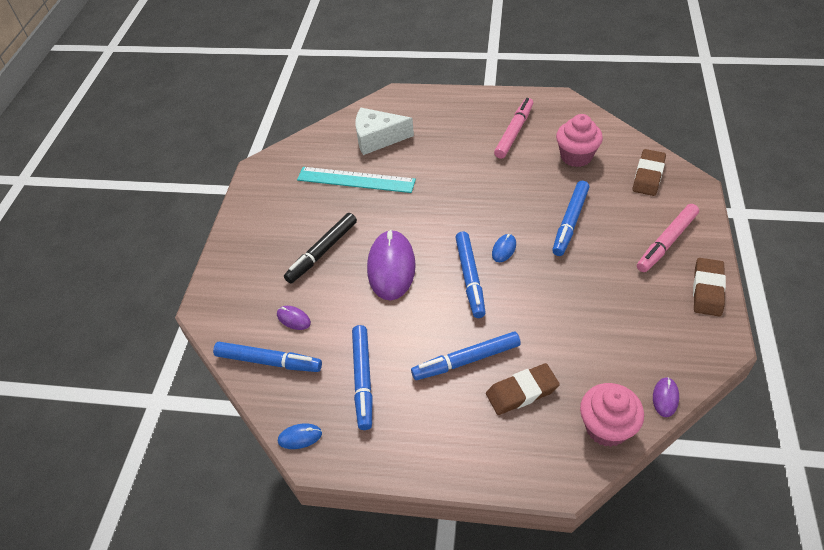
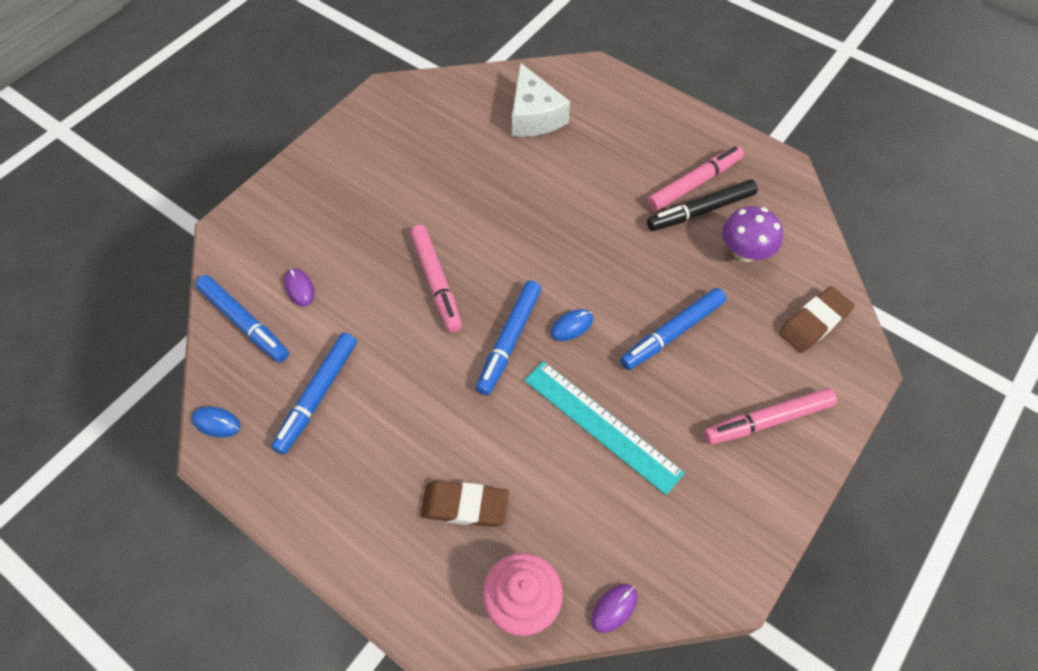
camera: 25 degrees right, 10 degrees up
(322, 252) = (380, 226): black marker -> black marker (700, 211)
(356, 180) = (474, 156): turquoise ruler -> turquoise ruler (602, 425)
(378, 138) = (534, 116): white cheese -> white cheese turned 135 degrees counterclockwise
(391, 267) = (436, 282): purple mouse -> pink marker
(466, 360) = (434, 435): blue marker -> none
(576, 156) = (744, 252): pink cupcake -> purple mushroom
(707, 290) = (769, 508): brown eraser -> none

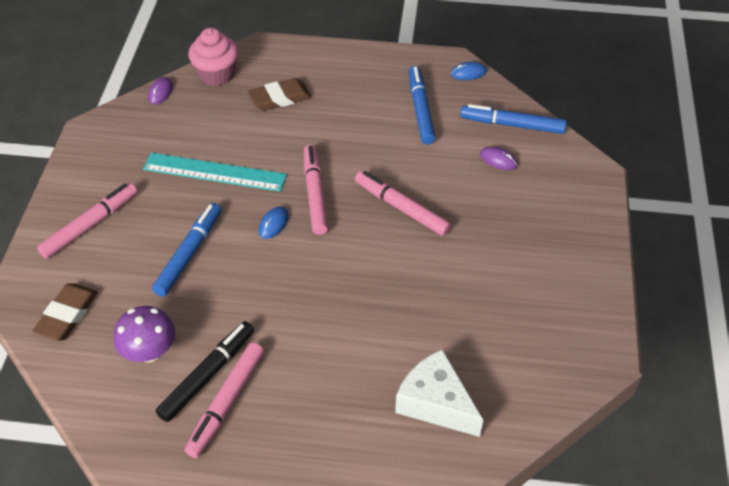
camera: 150 degrees right, 10 degrees down
(509, 341) = (315, 194): blue marker -> pink marker

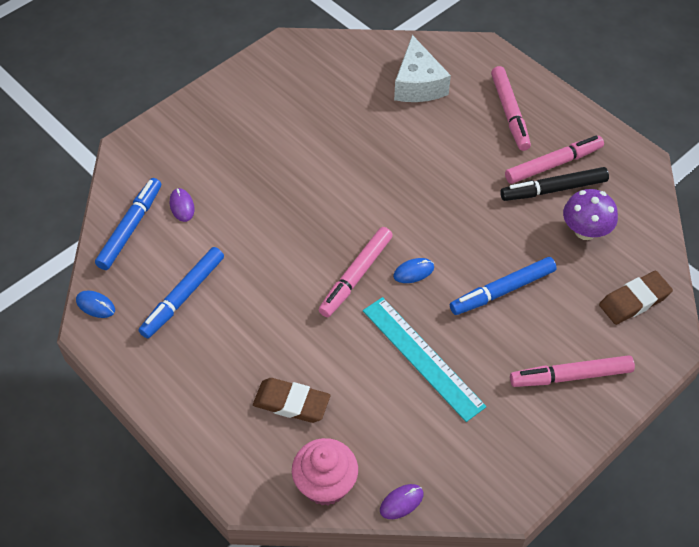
camera: 140 degrees left, 5 degrees up
(401, 208) = (301, 218): pink marker -> pink marker (509, 113)
(512, 125) = (130, 228): blue marker -> blue marker turned 120 degrees counterclockwise

